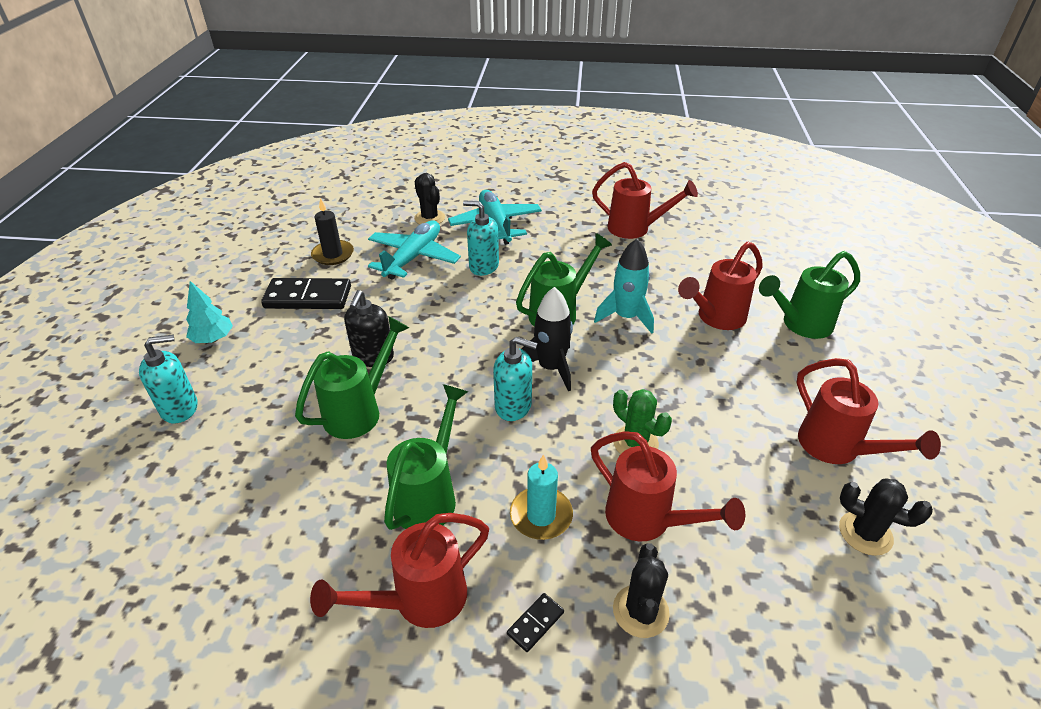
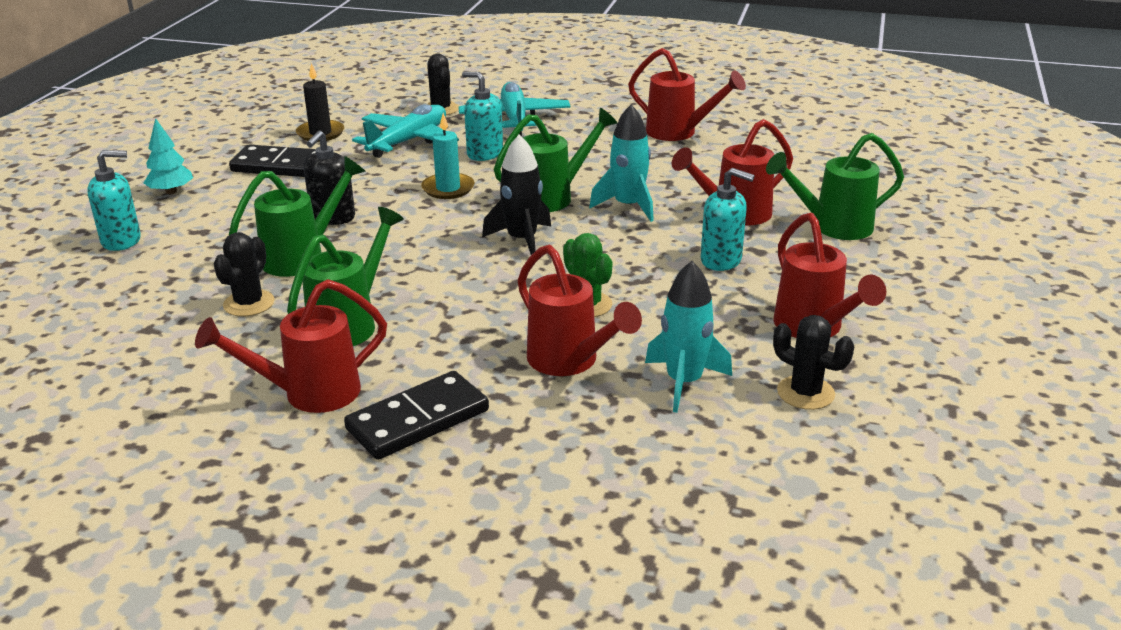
camera: 10 degrees right, 10 degrees down
(513, 406) = (467, 266): turquoise soap dispenser -> turquoise soap dispenser (721, 260)
(535, 623) = (418, 420): black domino -> black domino, size x2.24
(541, 515) = (458, 348): turquoise candle -> turquoise candle (448, 189)
(640, 611) = (529, 423): black cactus -> black cactus (249, 303)
(757, 534) = (684, 382): none -> turquoise rocket

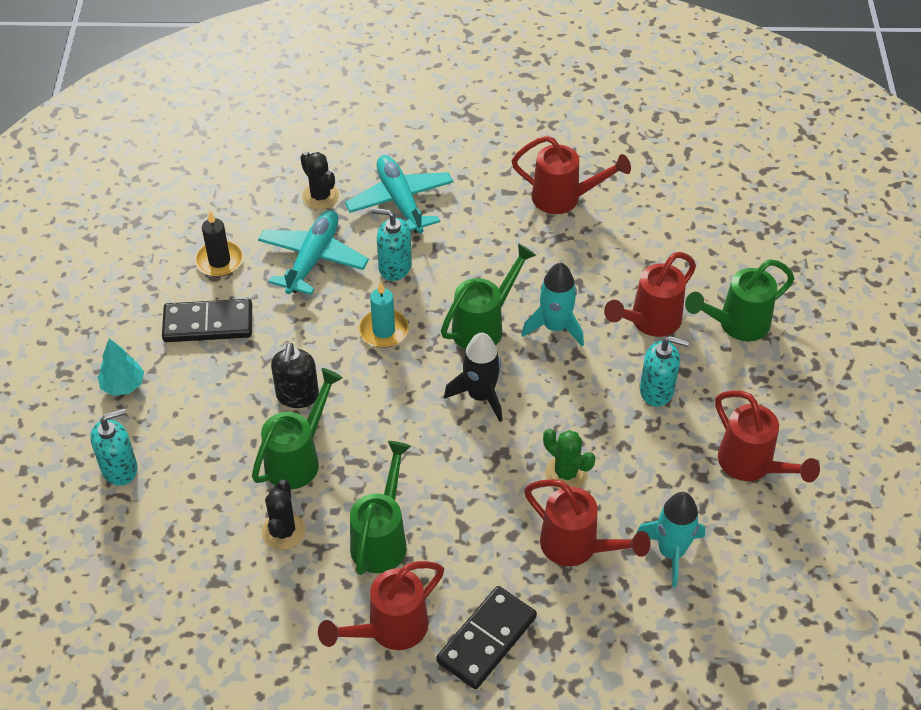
camera: 15 degrees left, 20 degrees up
(805, 393) = (763, 544): black cactus -> none

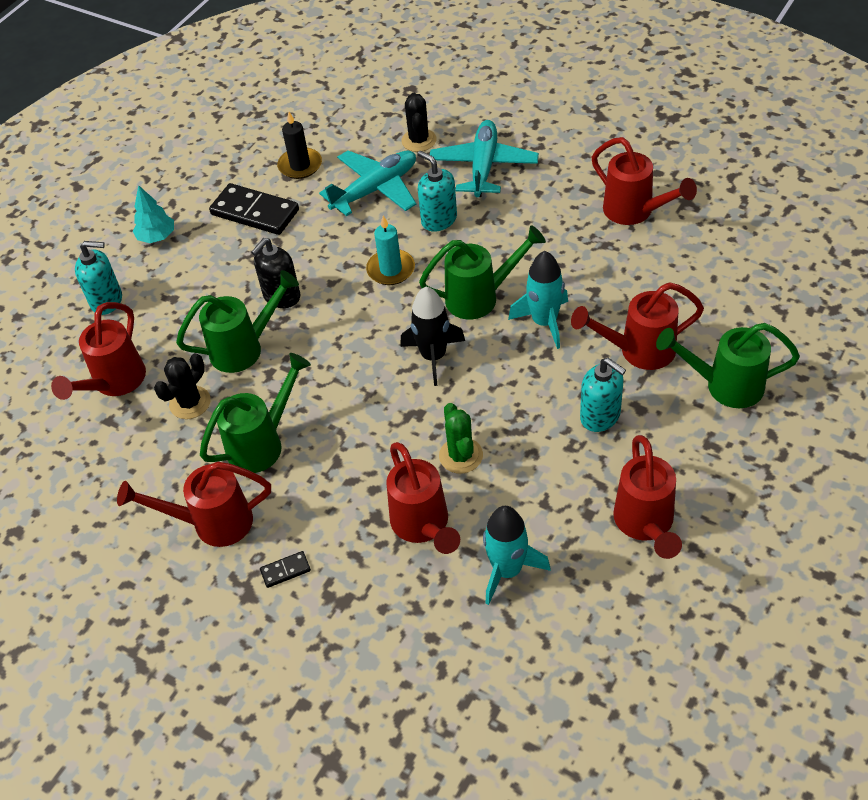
camera: 35 degrees right, 0 degrees up
(192, 545) = (114, 383): none -> red watering can
(487, 639) = (285, 570): black domino -> black domino, size x0.45

